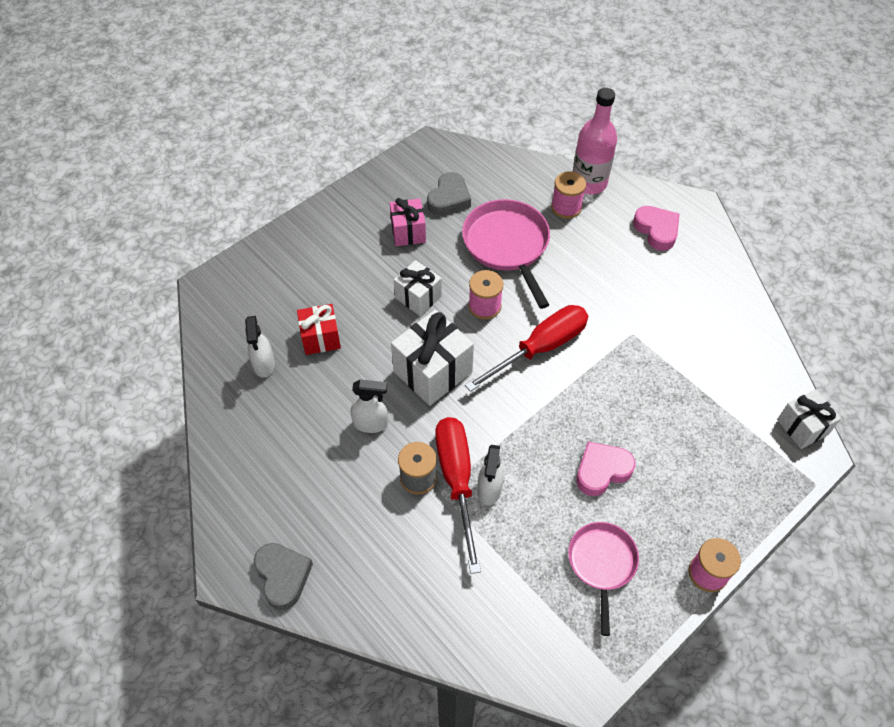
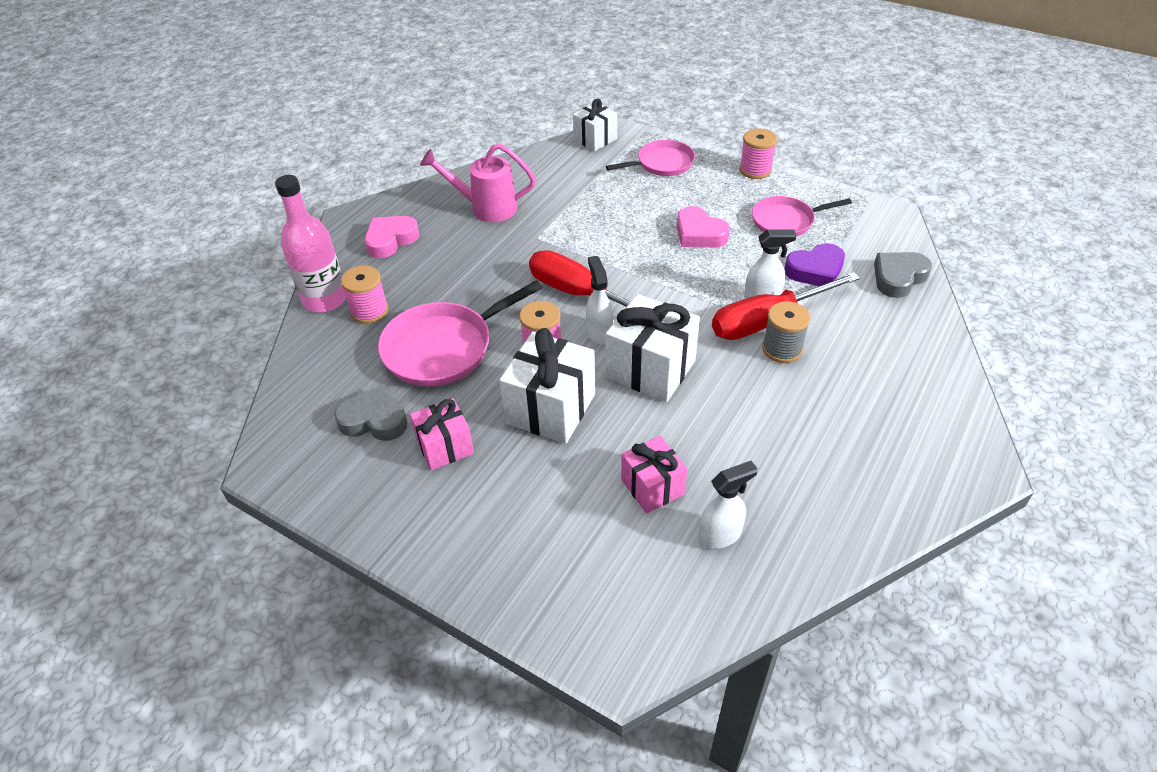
camera: 105 degrees left, 10 degrees down
(283, 576) = (955, 421): grey heart -> grey heart (898, 278)
(321, 338) = (652, 487): red gift -> pink gift
(371, 423) = (743, 403): white spray bottle -> white spray bottle (599, 333)
(418, 297) = (550, 408): white gift -> white gift, size x1.61
(513, 555) = (815, 270): none -> purple heart
(689, 304) = (485, 208): none -> pink watering can
(740, 479) = (662, 163): none -> pink pan

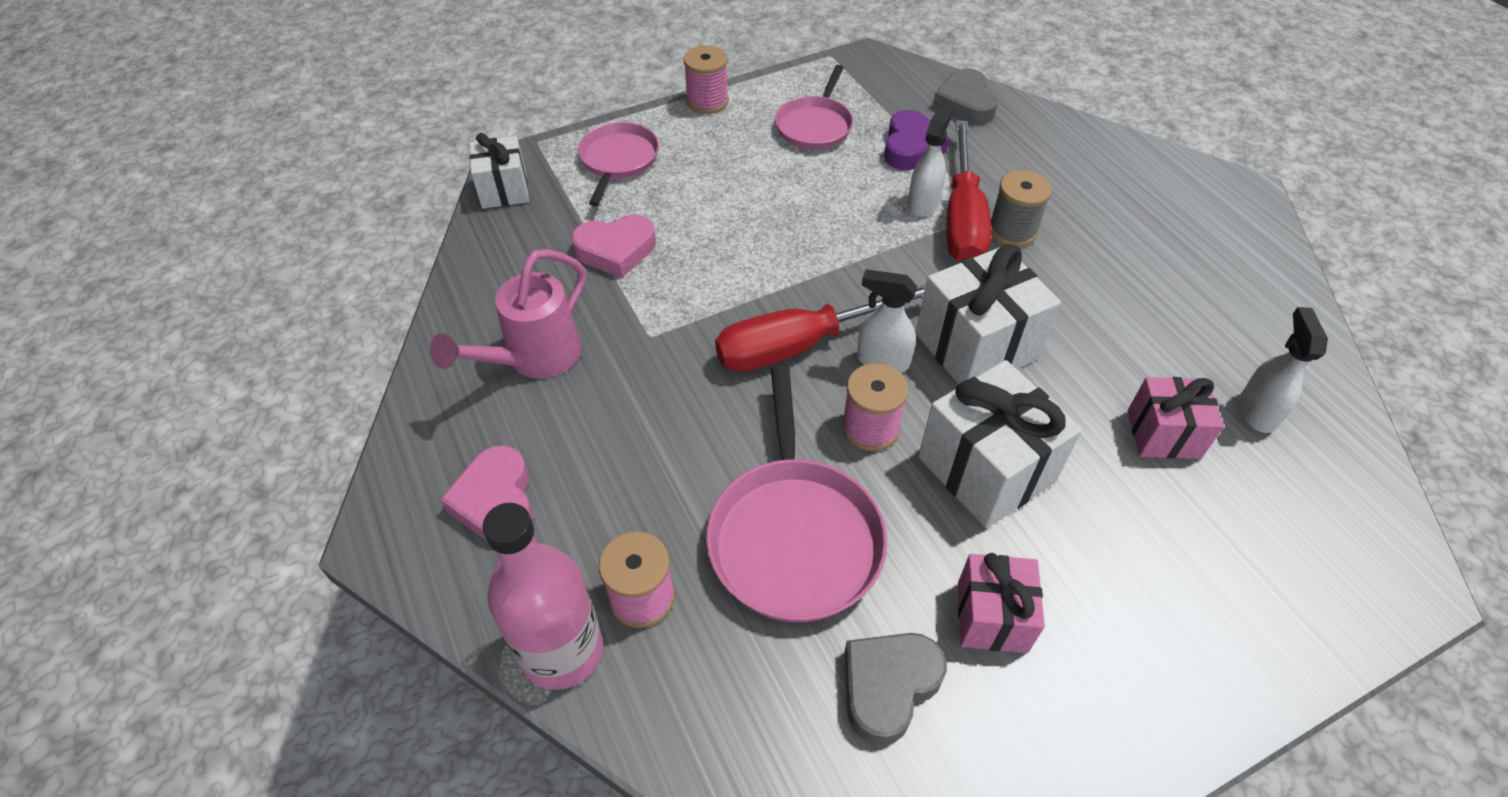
camera: 60 degrees left, 5 degrees up
(699, 234) = (777, 196): pink heart -> pink heart (616, 250)

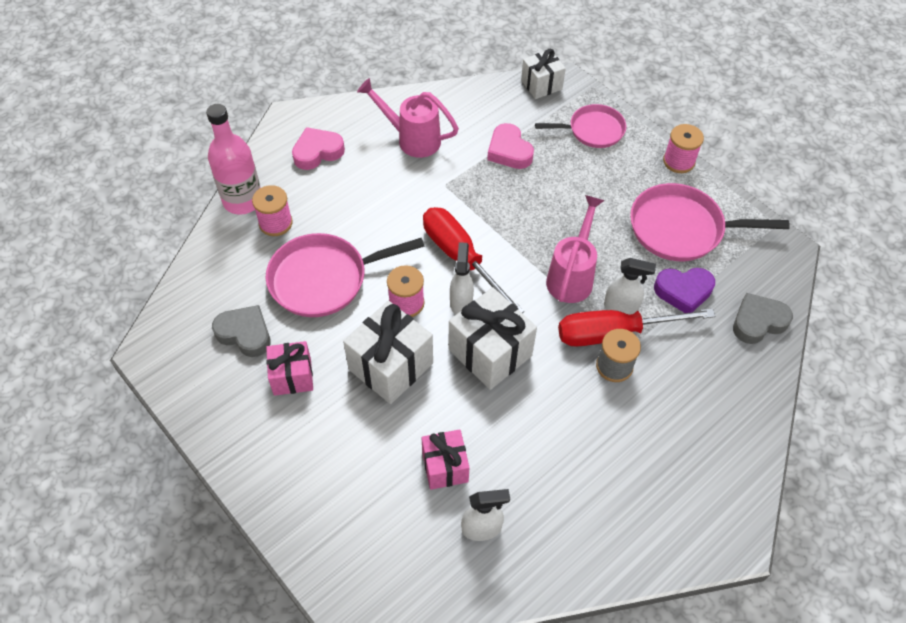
camera: 75 degrees right, 5 degrees up
(815, 126) = (681, 229): pink pan -> pink pan, size x1.56
(862, 236) = (572, 275): none -> pink watering can

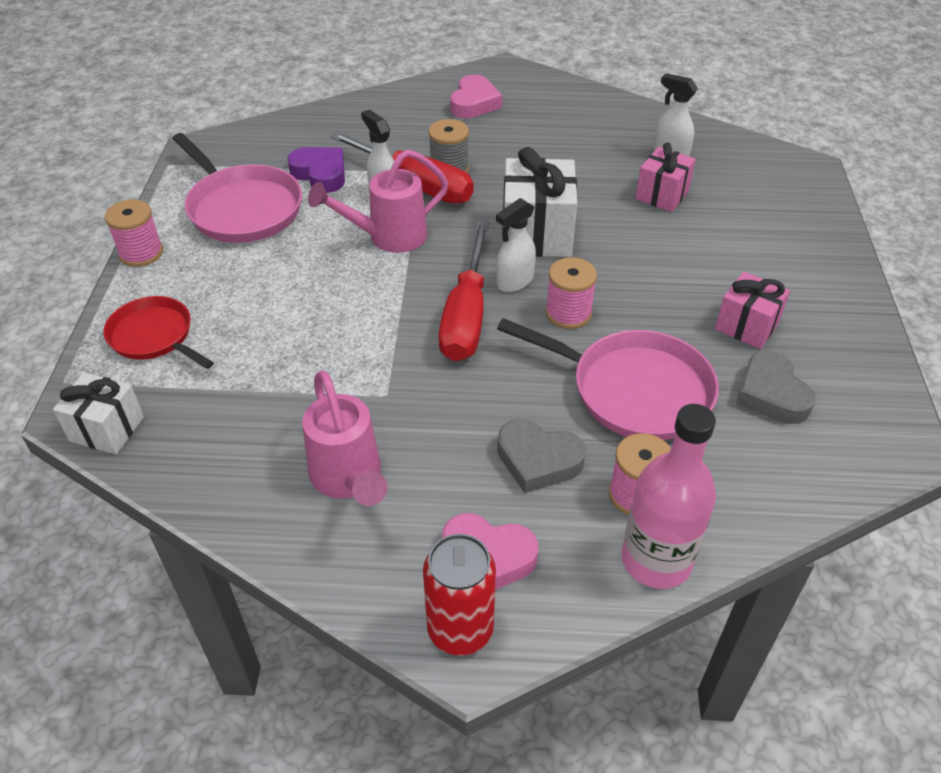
camera: 135 degrees left, 10 degrees down
(302, 122) = (460, 629): none -> red can
(390, 366) = (639, 277): white gift -> none
(509, 151) = (268, 380): pink heart -> pink heart (474, 103)
(593, 130) = (154, 336): pink pan -> red pan
(758, 322) = (303, 129): grey heart -> grey heart (538, 460)

